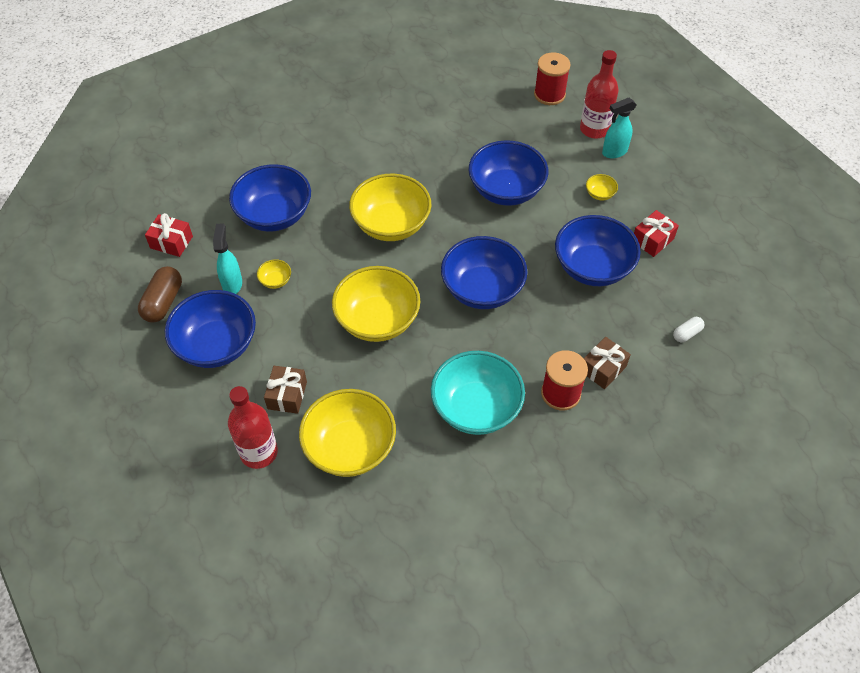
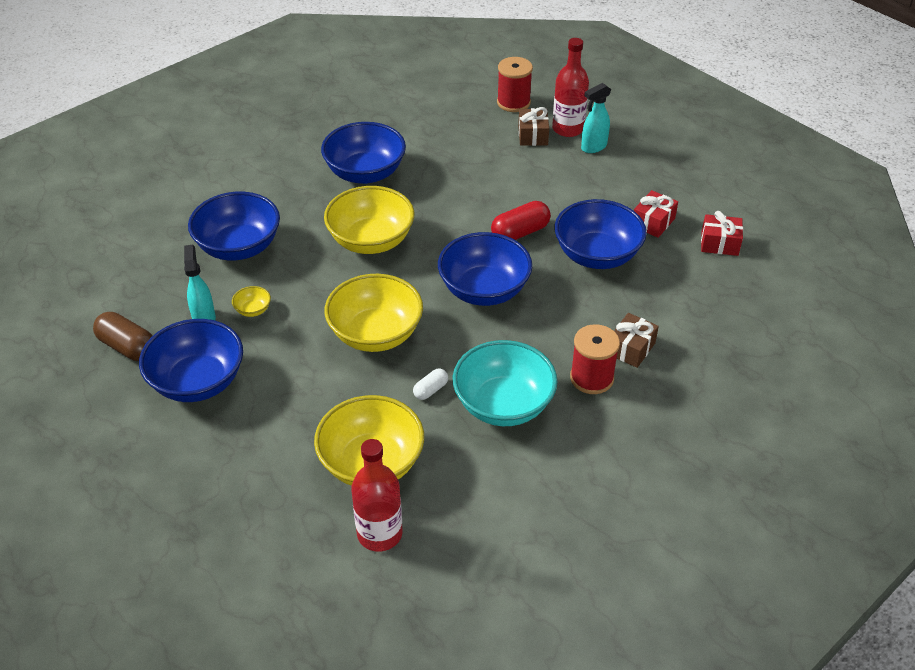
camera: 10 degrees left, 10 degrees down
(163, 302) = (127, 347): brown capsule -> brown capsule turned 60 degrees counterclockwise
(171, 242) = (126, 287): red gift -> red gift (719, 243)
(259, 452) = (268, 482): red bottle -> red bottle (379, 533)
(287, 395) = (289, 421): brown gift -> brown gift (533, 135)
(506, 190) = (488, 194): blue bowl -> blue bowl (365, 173)
(527, 234) = (520, 232): none -> red capsule
(600, 194) = (588, 187): yellow bowl -> none
(687, 334) = (710, 304): white capsule -> white capsule (430, 390)

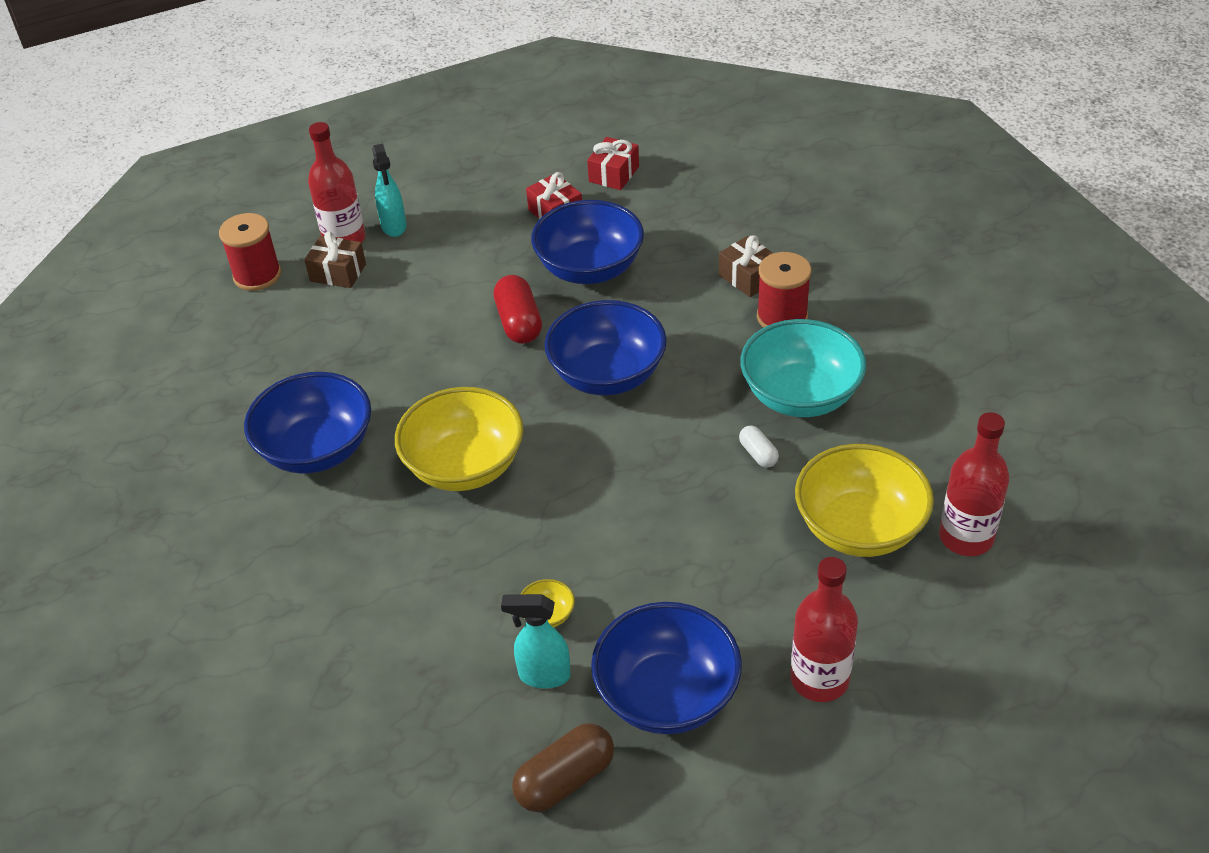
camera: 70 degrees left, 0 degrees up
(223, 460) = (819, 679): none -> red bottle
(239, 247) = (405, 617): blue bowl -> none
(375, 334) = (645, 490): yellow bowl -> none

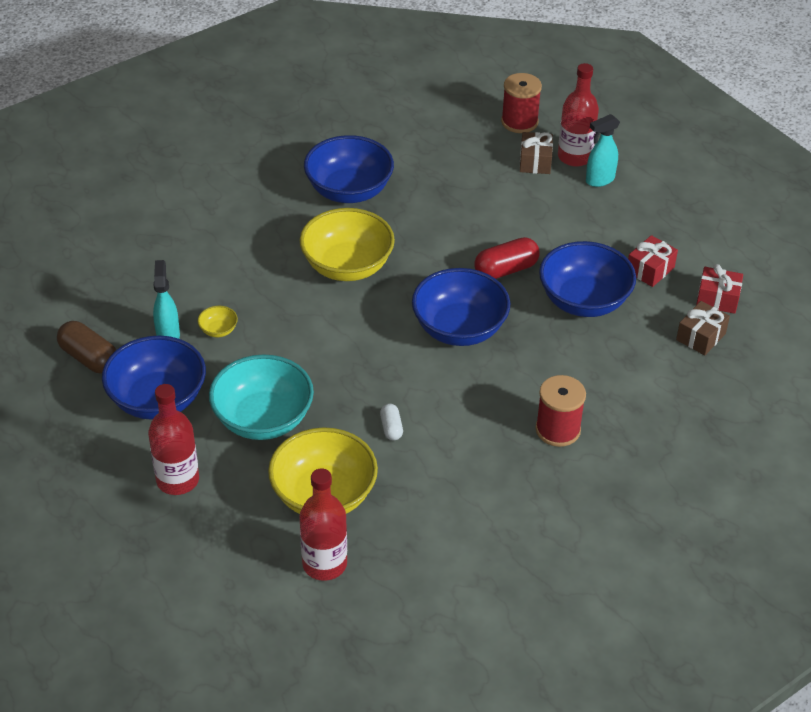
camera: 75 degrees right, 0 degrees up
(748, 277) = (603, 403): brown gift -> brown gift (700, 337)
(758, 454) = (391, 428): white capsule -> white capsule turned 60 degrees counterclockwise
(800, 395) = (463, 449): turquoise bowl -> turquoise bowl (263, 419)

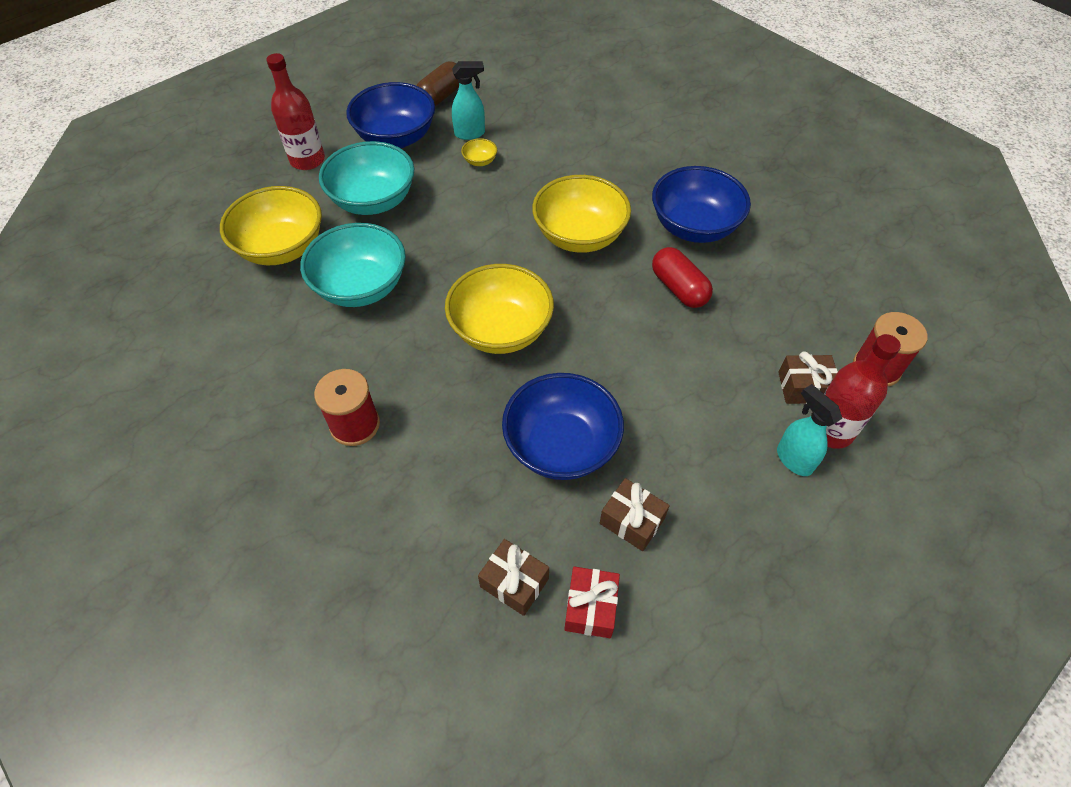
camera: 85 degrees right, 10 degrees up
(324, 564) = (205, 256): red bottle -> none
(391, 428) = (361, 287): white capsule -> turquoise bowl
(459, 329) = (501, 330): blue bowl -> yellow bowl
(506, 269) = (601, 366): red capsule -> red capsule (679, 288)
(650, 270) = (632, 521): red gift -> brown gift

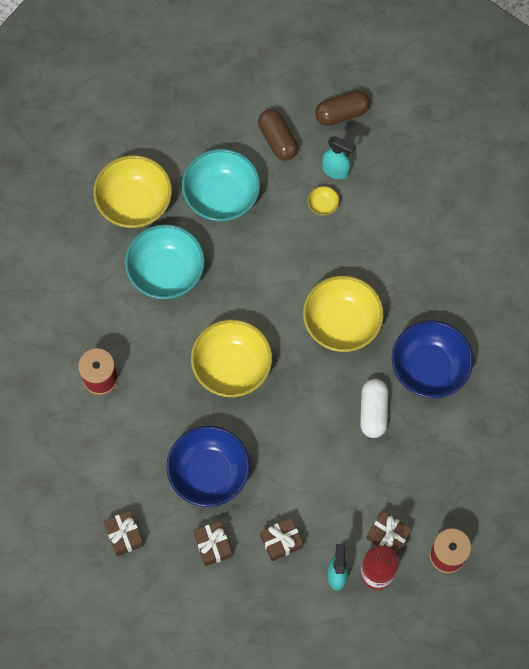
camera: 35 degrees right, 15 degrees up
(307, 160) = (199, 124): red bottle -> none
(396, 138) = (277, 140): blue bowl -> brown capsule
(590, 607) = (154, 576): red gift -> none
(679, 288) = (373, 412): red capsule -> white capsule
(703, 465) = (281, 541): none -> brown gift

